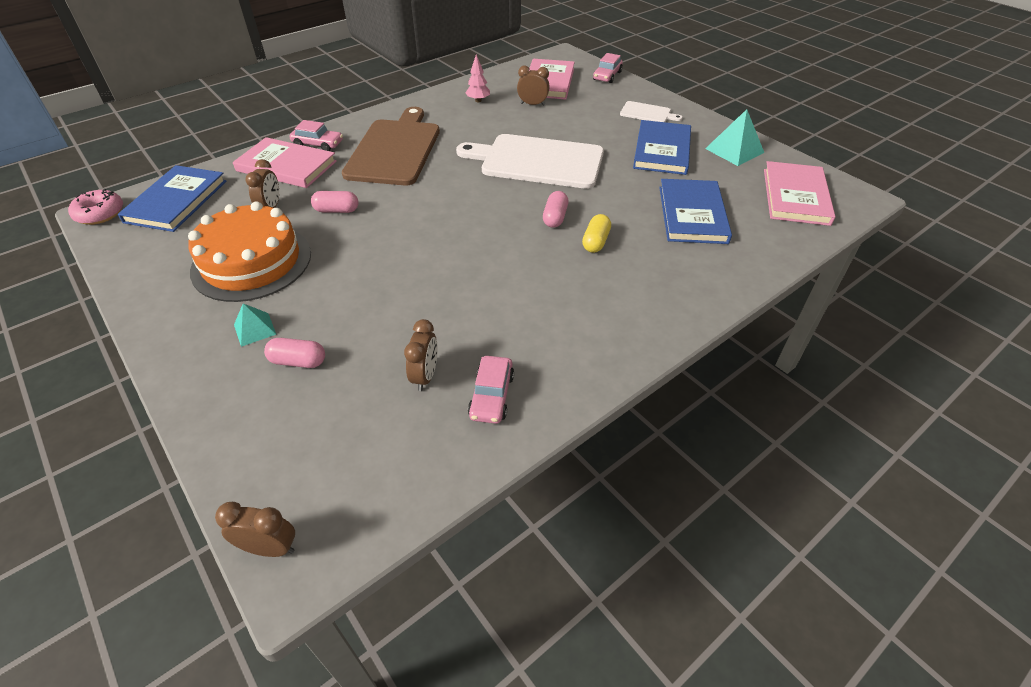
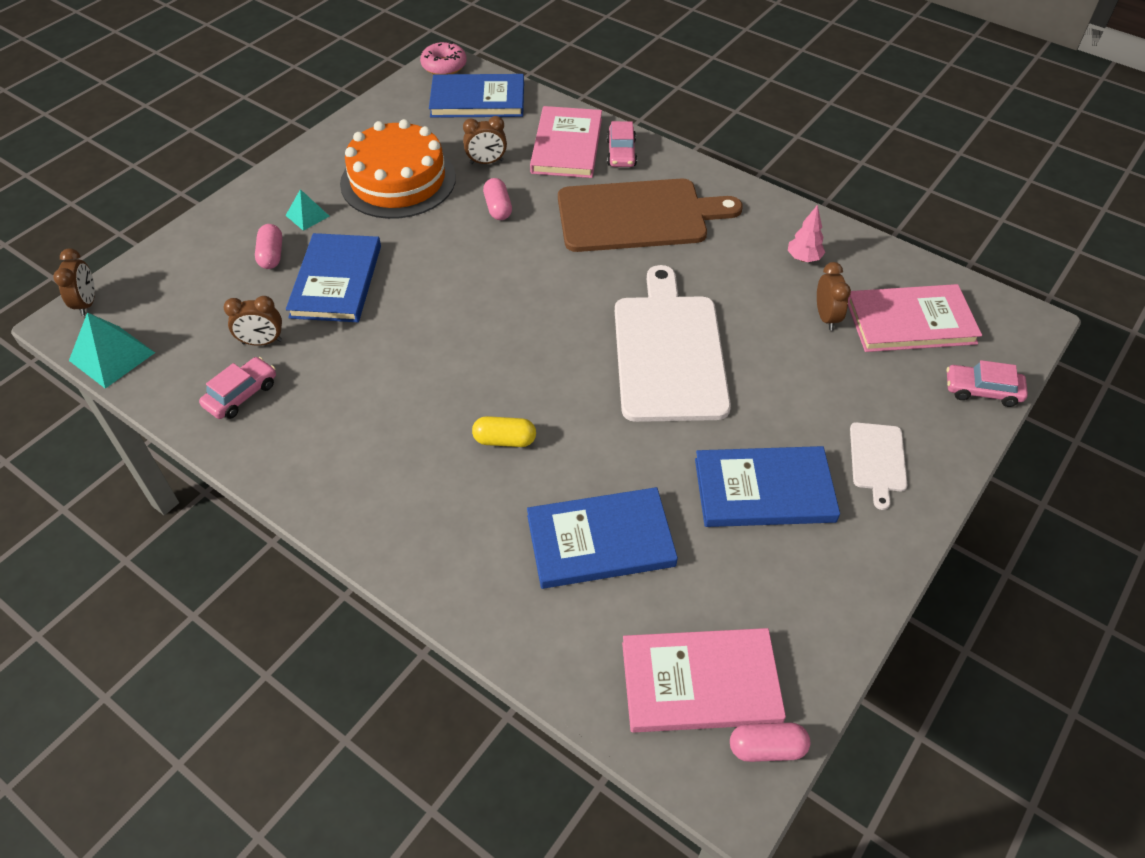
camera: 75 degrees right, 5 degrees up
(368, 316) = (336, 281): none -> blue book
(491, 396) = (241, 395): pink car -> pink car turned 135 degrees clockwise
(555, 217) = (544, 392): pink capsule -> pink capsule (767, 748)
(734, 150) = (811, 591): turquoise pyramid -> turquoise pyramid (112, 356)

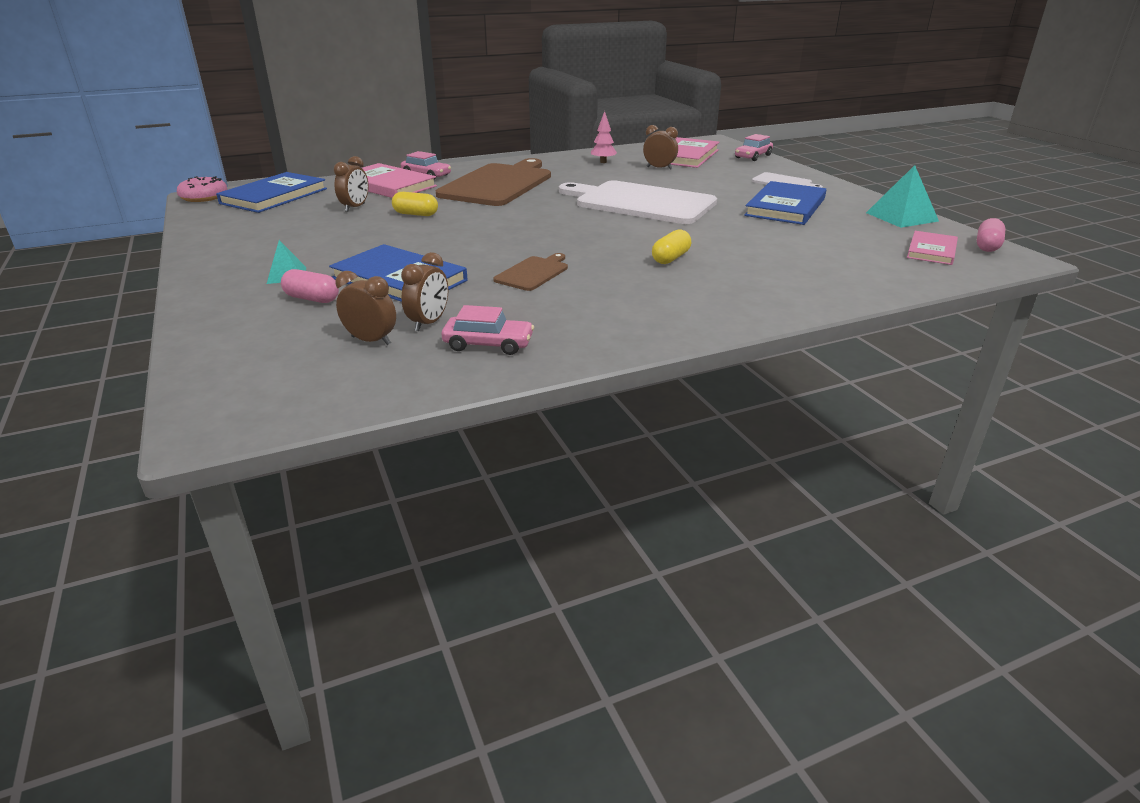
camera: 60 degrees left, 20 degrees down
(87, 303) = (198, 409): brown clock -> brown clock (371, 340)
(112, 356) = (321, 406): turquoise pyramid -> turquoise pyramid (902, 217)
(241, 395) = (488, 344): pink car -> pink car turned 120 degrees clockwise
(398, 180) = (314, 236): orange cake -> none
(402, 356) = (533, 273): none -> brown cutting board
(498, 208) = (416, 214): pink capsule -> yellow capsule
(600, 541) = (795, 251): blue book -> none
(700, 683) = (931, 250): pink book -> pink book, size x0.61

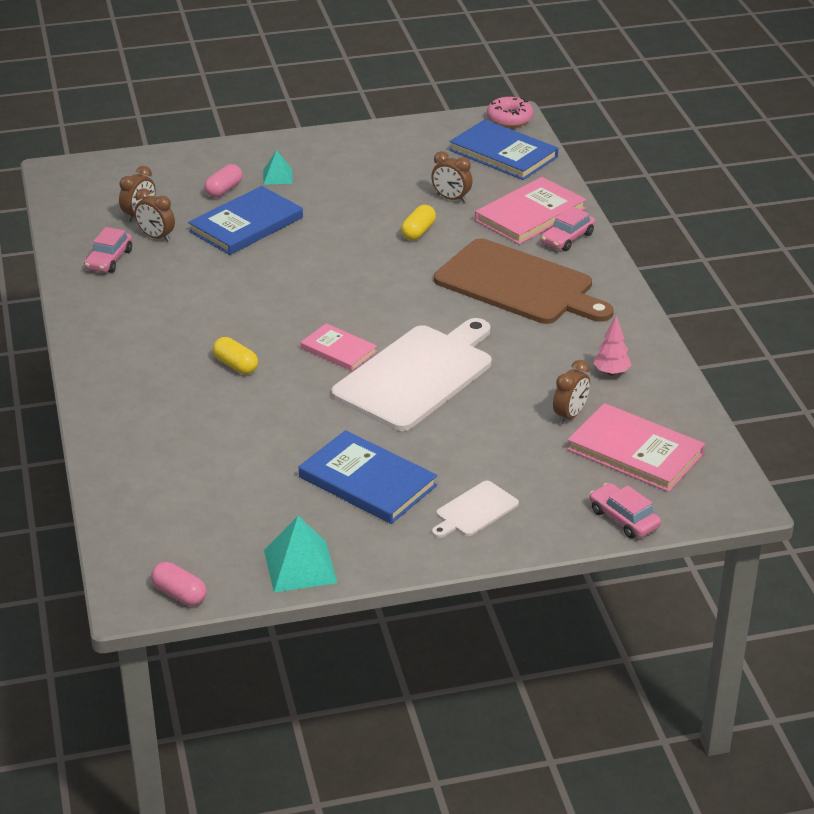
camera: 100 degrees right, 5 degrees up
(533, 273) = (232, 287): brown cutting board -> none
(931, 250) = (184, 544): pink book -> pink book (338, 350)

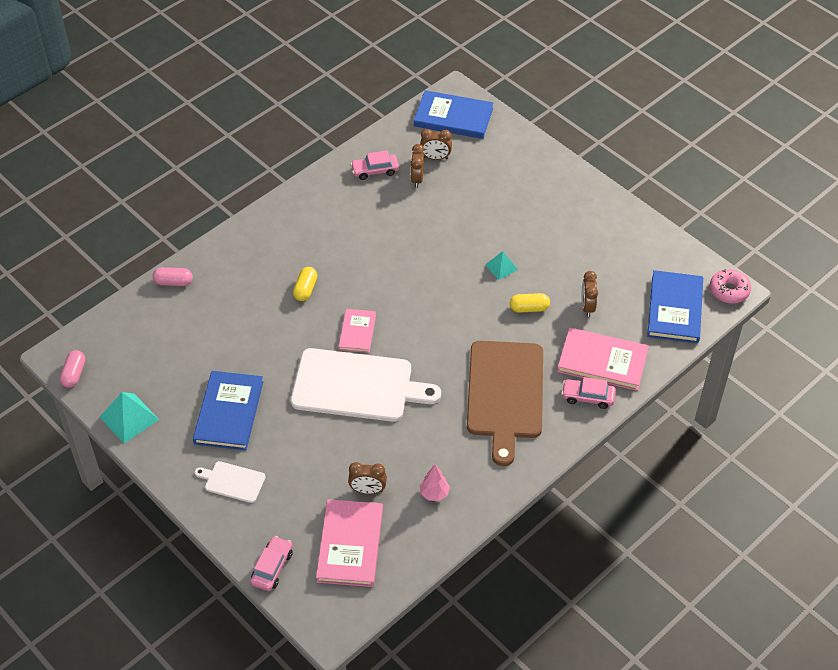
camera: 60 degrees right, 15 degrees up
(224, 190) = (499, 182): pink capsule -> pink capsule (173, 282)
(246, 224) = (466, 215): blue book -> blue book (453, 117)
(277, 176) = (538, 201): turquoise pyramid -> turquoise pyramid (501, 267)

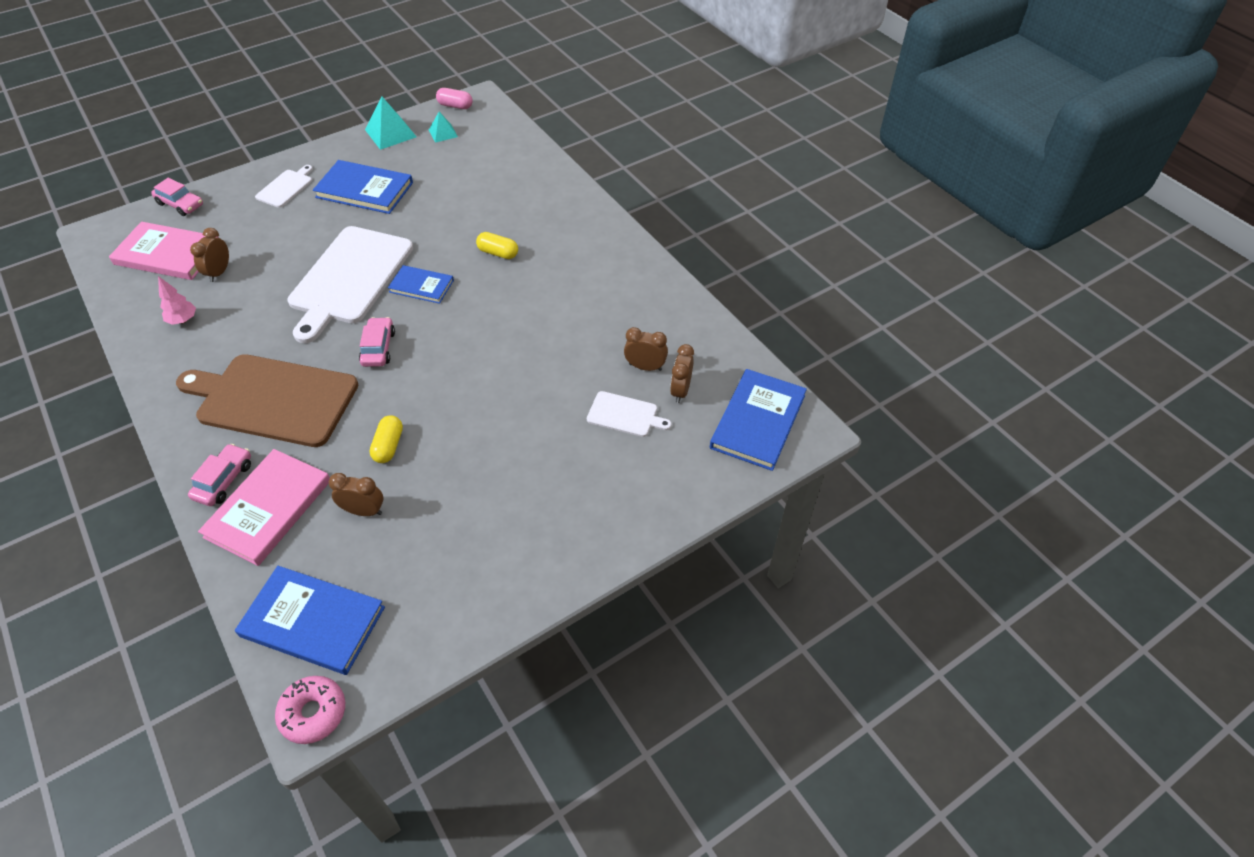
camera: 100 degrees right, 0 degrees up
(173, 282) = (542, 165): pink capsule -> none
(357, 332) = (421, 286): pink book -> blue book
(375, 170) = (669, 329): pink car -> pink car (378, 348)
(465, 184) = (625, 415): none -> white cutting board
(501, 267) = (467, 429): turquoise pyramid -> turquoise pyramid (443, 133)

